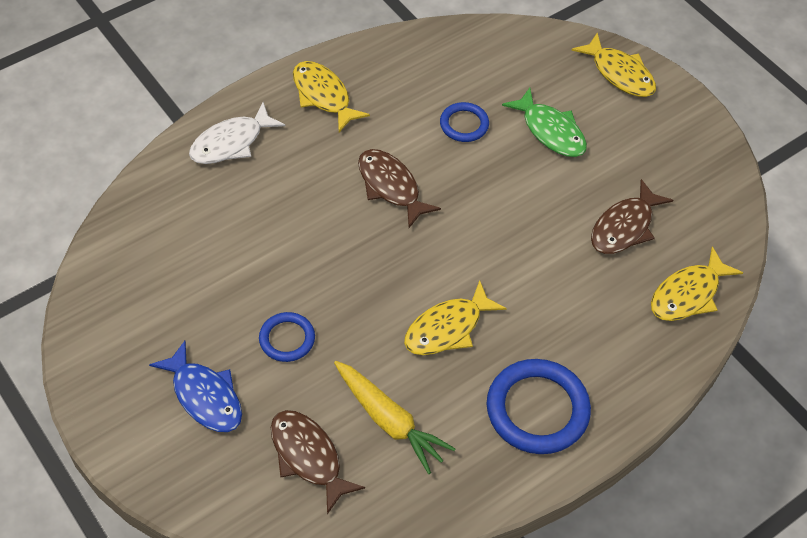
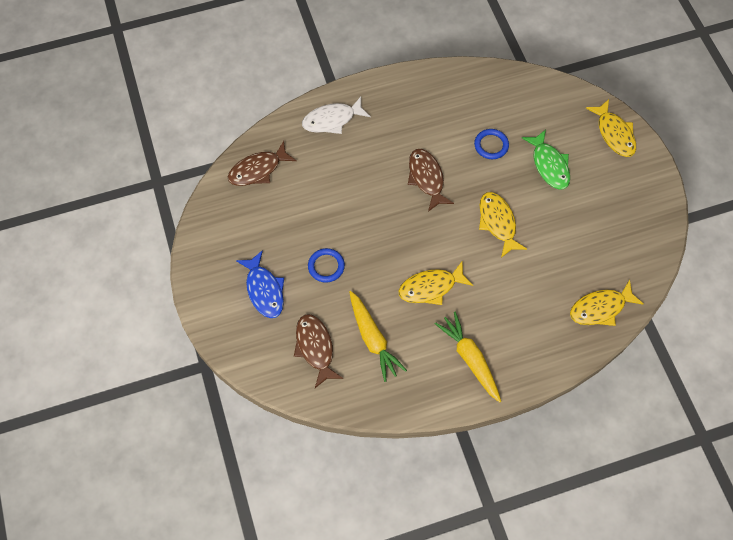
camera: 20 degrees right, 10 degrees up
(323, 96) = (403, 100): yellow fish -> yellow fish (497, 222)
(537, 409) = (470, 358): blue ring -> yellow carrot
(624, 227) = (575, 248): brown fish -> brown fish (258, 170)

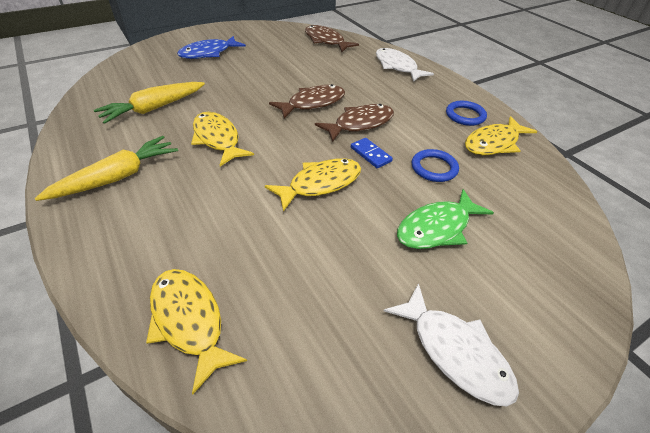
camera: 75 degrees right, 20 degrees down
(315, 348) = (148, 80): brown fish -> brown fish (313, 103)
(326, 266) = (236, 77): blue ring -> blue ring (465, 115)
(468, 181) = (370, 154): none -> blue domino
(614, 134) = (552, 311): yellow fish -> yellow fish (493, 143)
(631, 188) = (455, 351): none -> white fish

